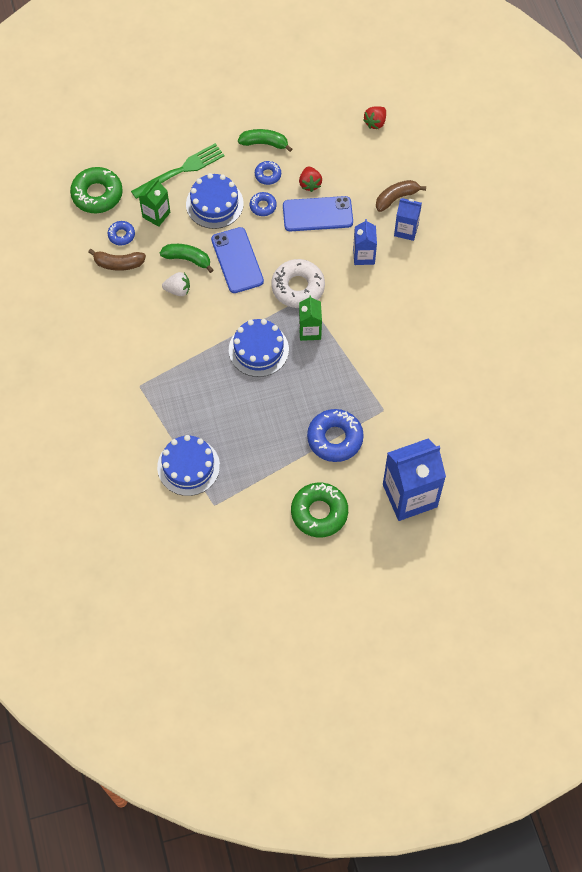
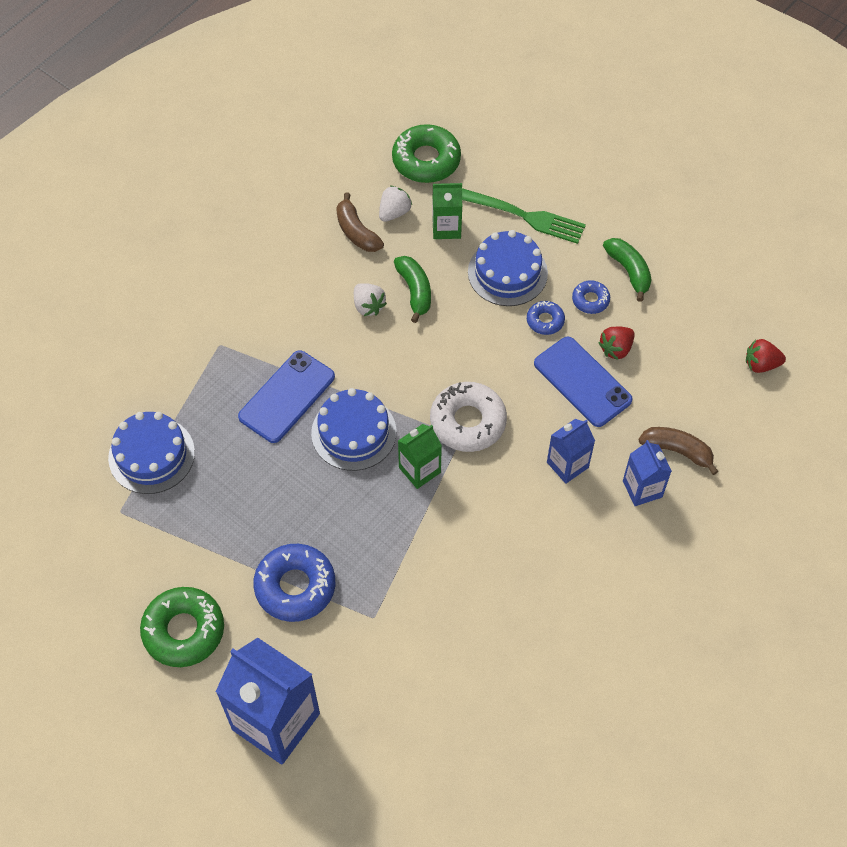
camera: 55 degrees right, 5 degrees down
(121, 235) = (394, 212): blue donut -> white strawberry
(237, 260) = (453, 339): blue phone -> blue phone (287, 397)

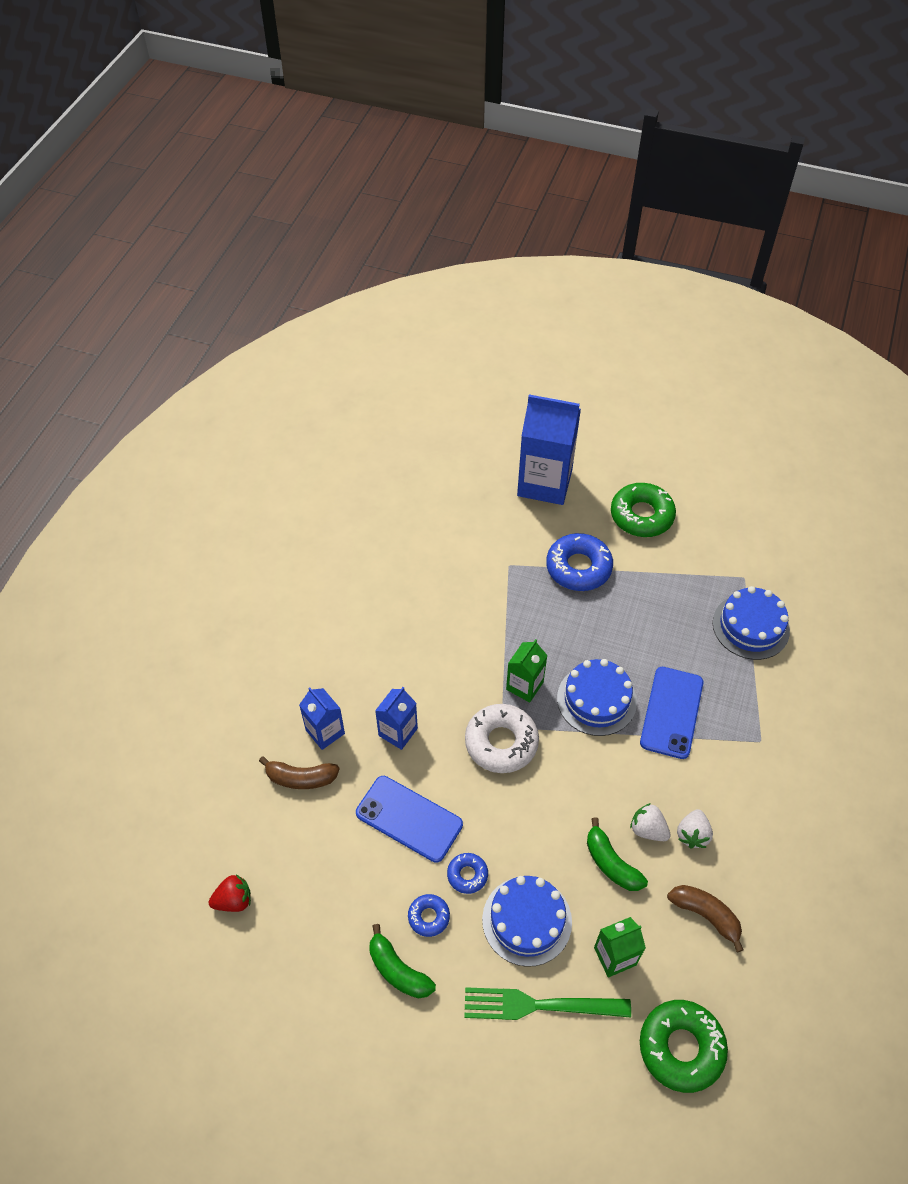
camera: 160 degrees right, 5 degrees down
(394, 212) = (679, 956): white strawberry -> white strawberry (692, 834)
(616, 349) = (386, 867): red strawberry -> none

